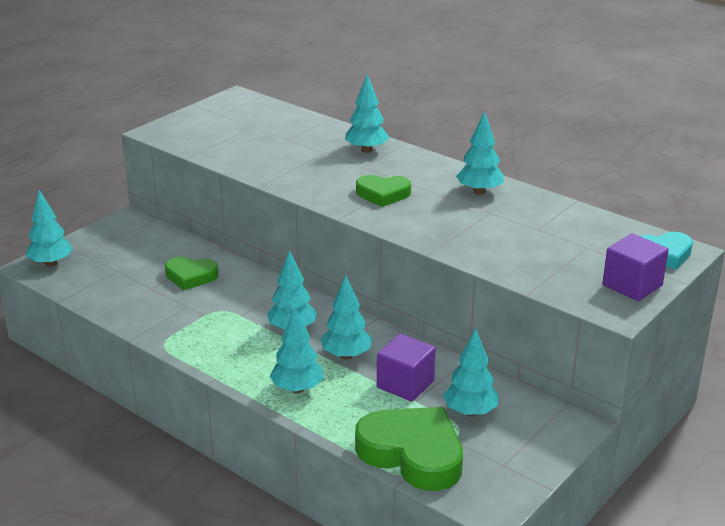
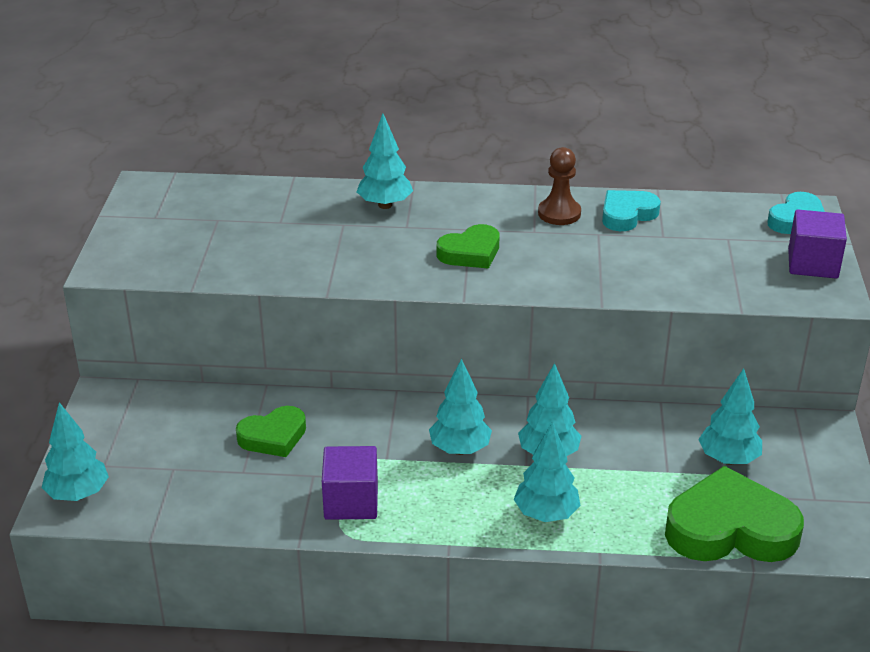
camera: 35 degrees left, 5 degrees up
(405, 384) = (639, 458): purple cube -> purple cube (351, 502)
(479, 191) = (559, 213): turquoise tree -> brown pawn
(529, 208) = (627, 215): none -> turquoise heart

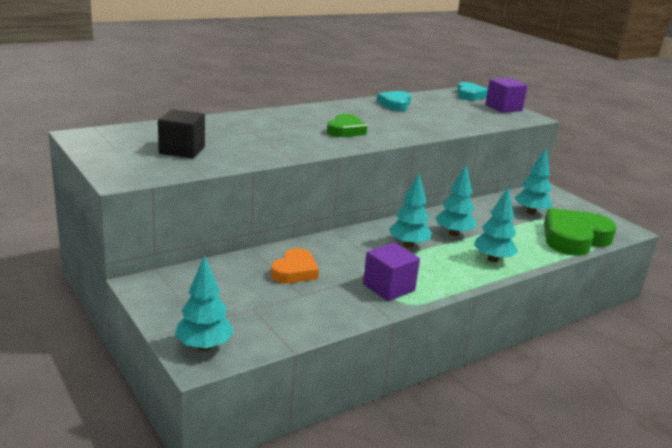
camera: 40 degrees left, 10 degrees down
(220, 238) = (182, 150): none -> black cube
(273, 436) = (294, 271): green heart -> orange heart
(385, 205) = (262, 119): turquoise tree -> none
(559, 213) = (362, 109): brown pawn -> none

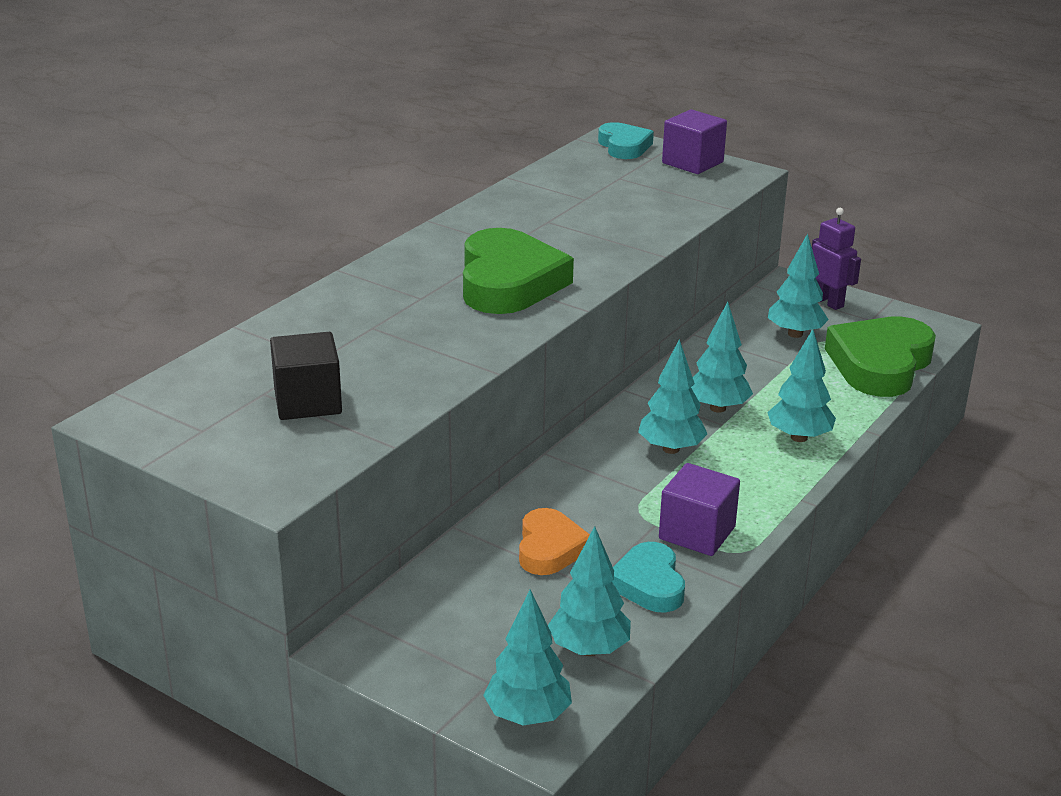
camera: 20 degrees left, 5 degrees up
(271, 325) = (589, 649): none -> turquoise tree
(345, 130) = (509, 282): green heart -> green heart, size x1.73
(395, 104) = (533, 200): turquoise heart -> turquoise heart (649, 584)
(563, 203) = (828, 302): none -> purple robot

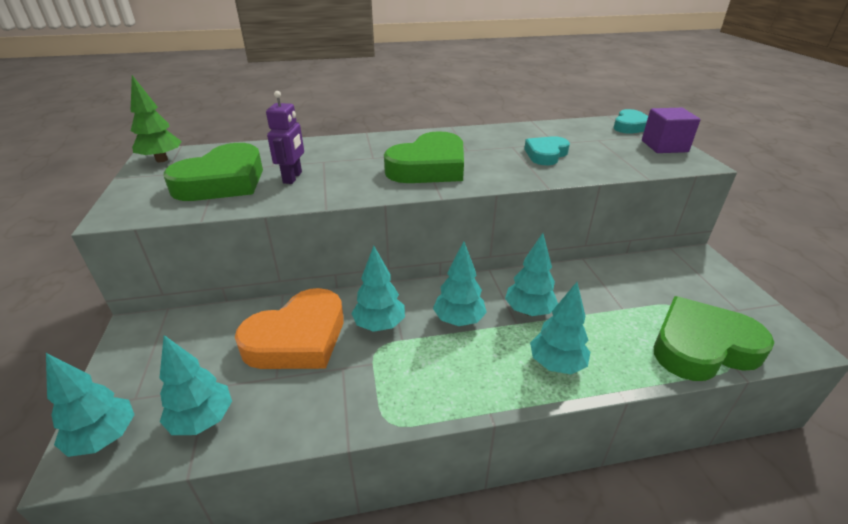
camera: 45 degrees right, 5 degrees up
(145, 419) = (162, 160): none -> green tree
(308, 402) = (223, 181): black cube -> green heart
(550, 548) = (298, 338): orange heart -> orange heart, size x1.73
(649, 584) = (303, 402): turquoise heart -> turquoise heart (546, 154)
(697, 533) = (385, 387): purple cube -> none
(795, 334) = (657, 291): turquoise tree -> turquoise tree (379, 325)
(828, 302) = (715, 282): purple robot -> purple robot (293, 177)

